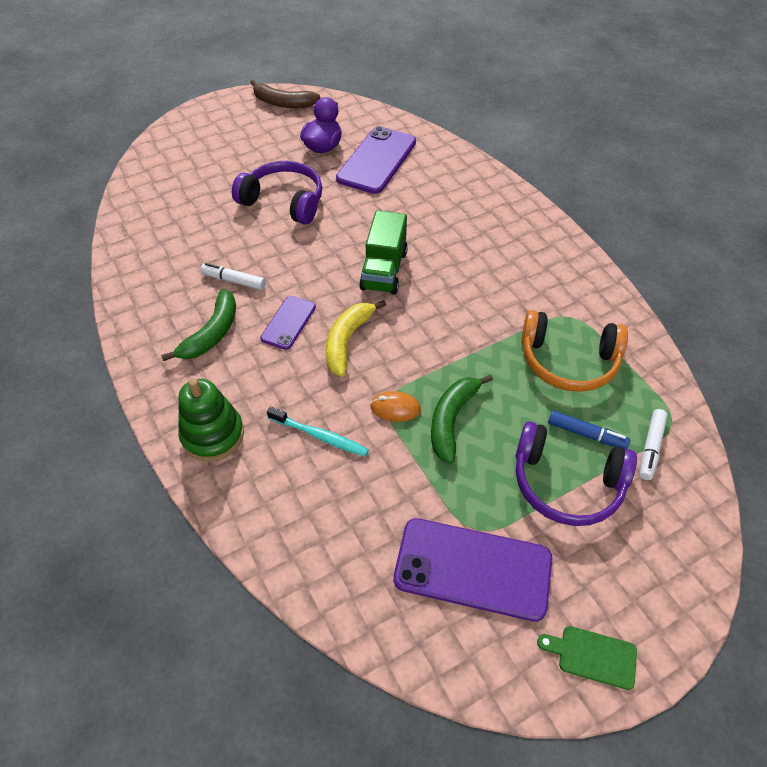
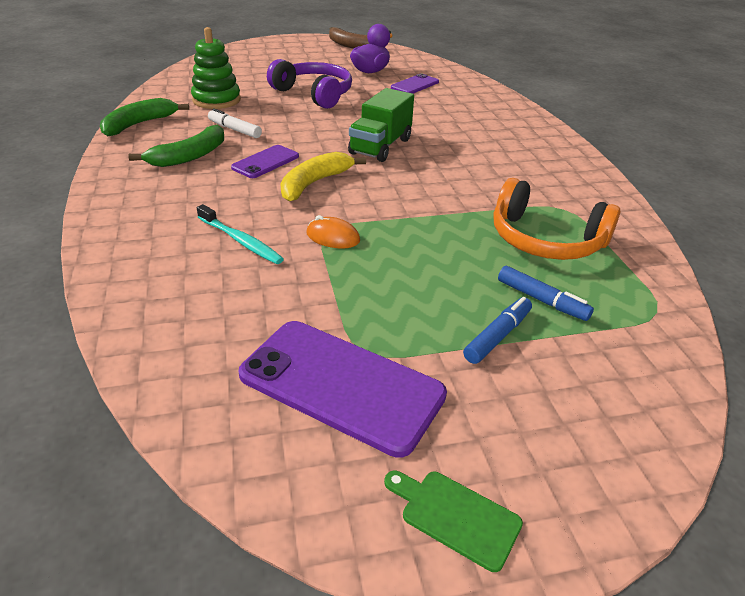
camera: 15 degrees right, 15 degrees down
(213, 435) = (137, 219): green stacking toy -> green stacking toy (216, 100)
(377, 160) = (415, 85): purple phone -> purple phone, size x0.55
(452, 420) = (389, 257): green banana -> green banana (139, 124)
(566, 483) = (497, 336): purple headphones -> blue marker
(650, 448) = (620, 328): white marker -> none

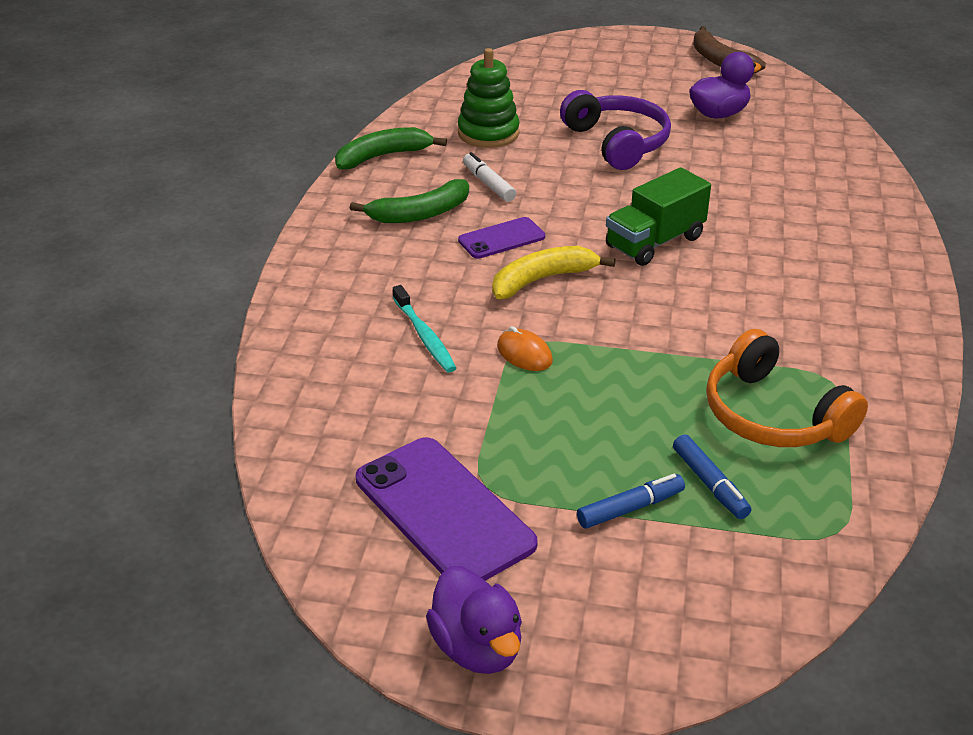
camera: 25 degrees right, 0 degrees up
(415, 85) = (767, 148): purple phone -> none
(455, 516) = (477, 648): green cutting board -> purple duck

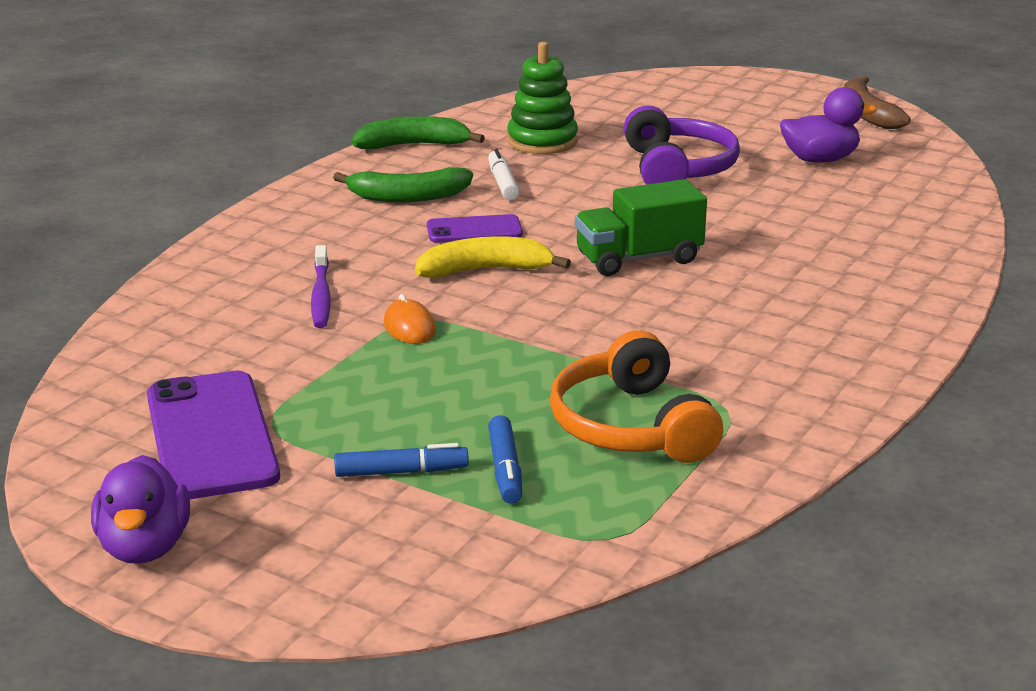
camera: 20 degrees right, 10 degrees down
(424, 336) = (321, 295): turquoise toothbrush -> purple toothbrush

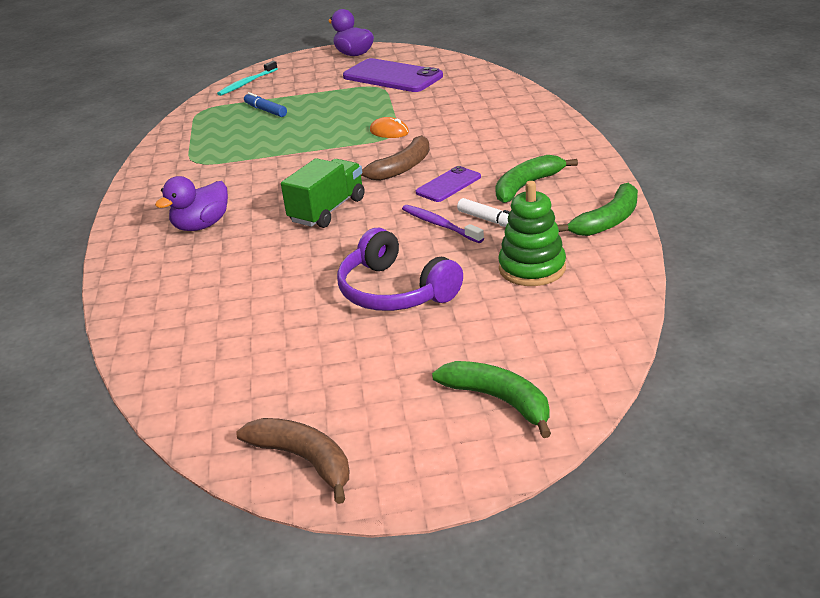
camera: 145 degrees right, 5 degrees up
(321, 295) = (456, 125): purple toothbrush -> purple toothbrush (440, 225)
(401, 472) = (304, 95): blue marker -> none
(442, 577) = (247, 83): none -> turquoise toothbrush
(485, 270) = (401, 168): yellow banana -> brown banana
(630, 426) = (233, 140): orange headphones -> none
(700, 95) = (499, 400): none -> green banana
(820, 160) = (293, 359): purple duck -> purple duck (201, 225)

